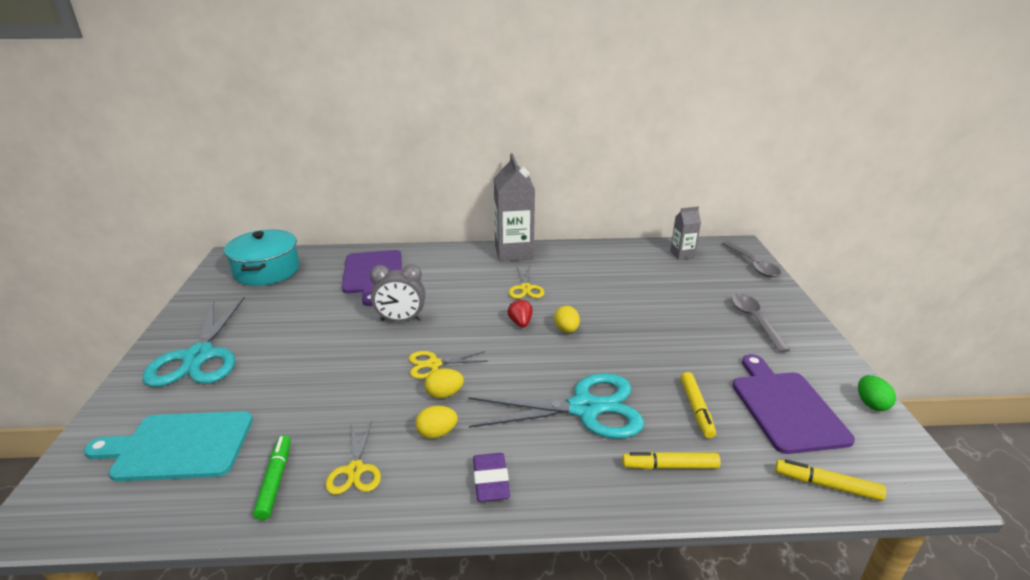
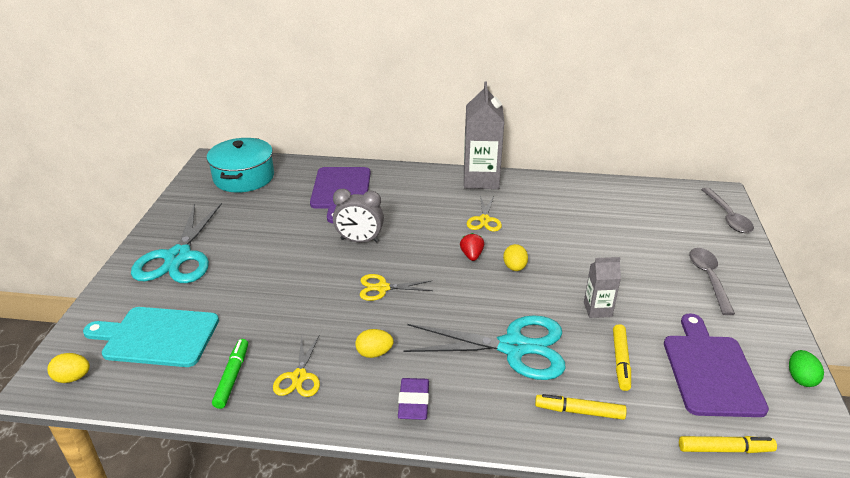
camera: 10 degrees right, 5 degrees up
(444, 394) = (387, 318): yellow egg -> yellow egg (73, 378)
(682, 254) = (654, 198): grey carton -> grey carton (597, 309)
(826, 485) = (725, 449): yellow marker -> yellow marker turned 150 degrees clockwise

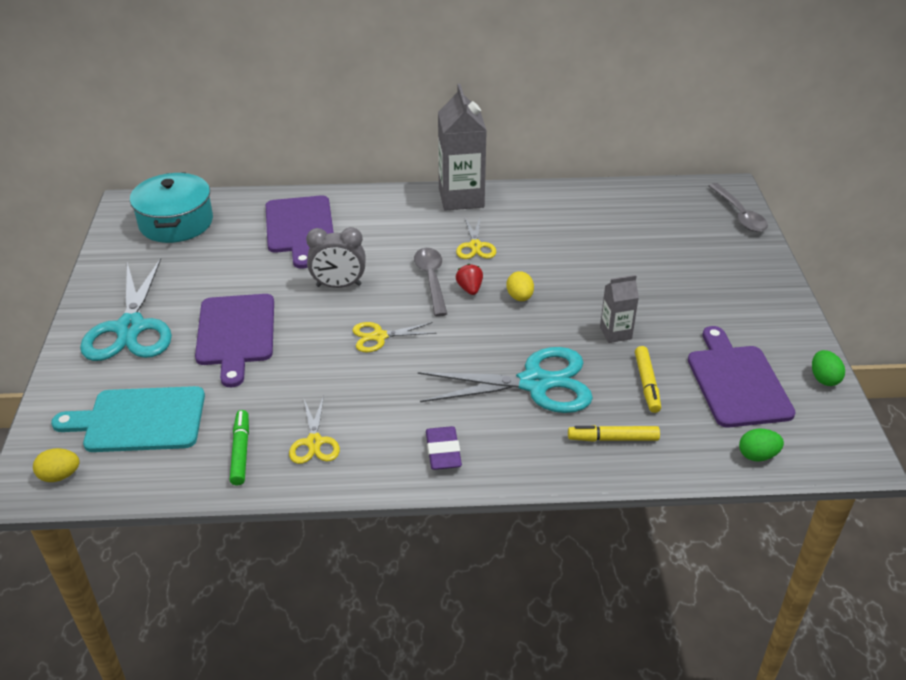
camera: 10 degrees left, 5 degrees up
(262, 271) = (236, 333): none -> purple cutting board
(374, 353) = (389, 407): yellow egg -> none
(708, 278) = (726, 286): grey spoon -> grey spoon (431, 279)
(725, 449) = (757, 455): yellow marker -> green egg

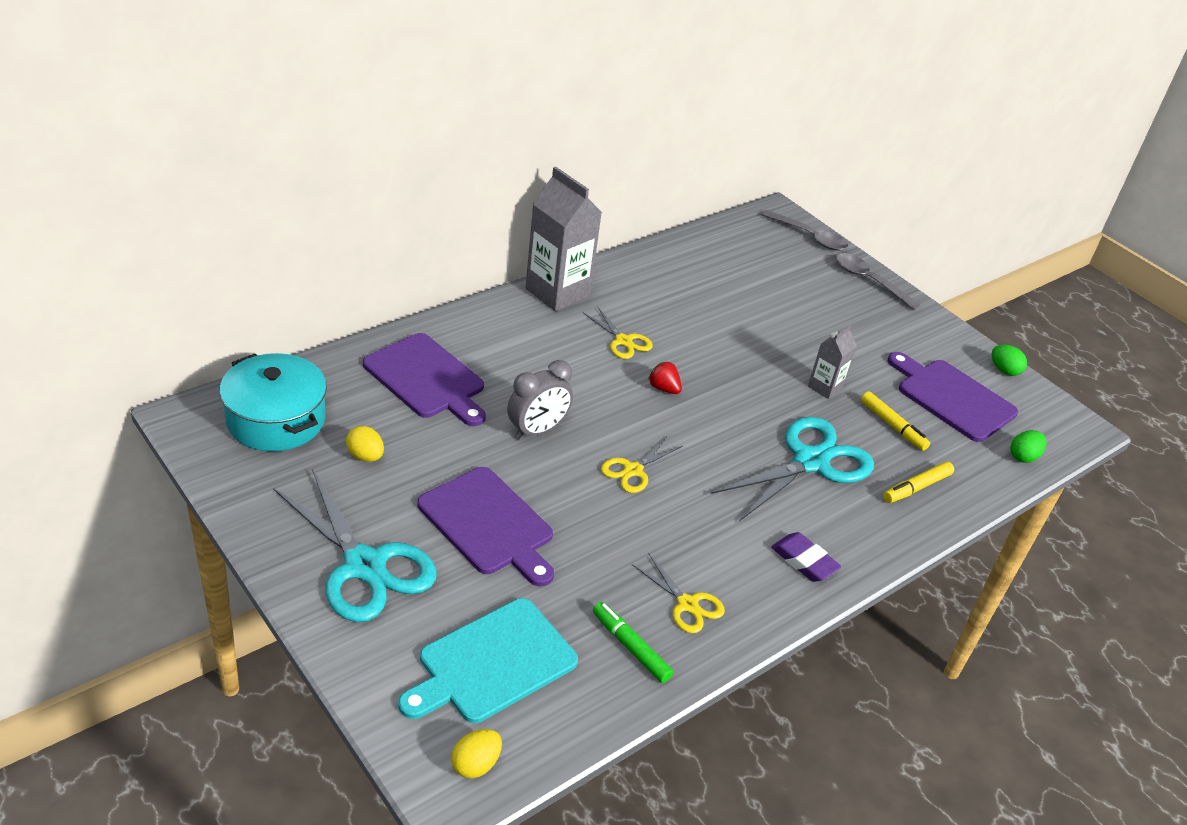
camera: 40 degrees left, 0 degrees up
(431, 279) = (619, 391): grey spoon -> grey spoon (868, 281)
(519, 297) = (715, 381): yellow egg -> yellow egg (365, 456)

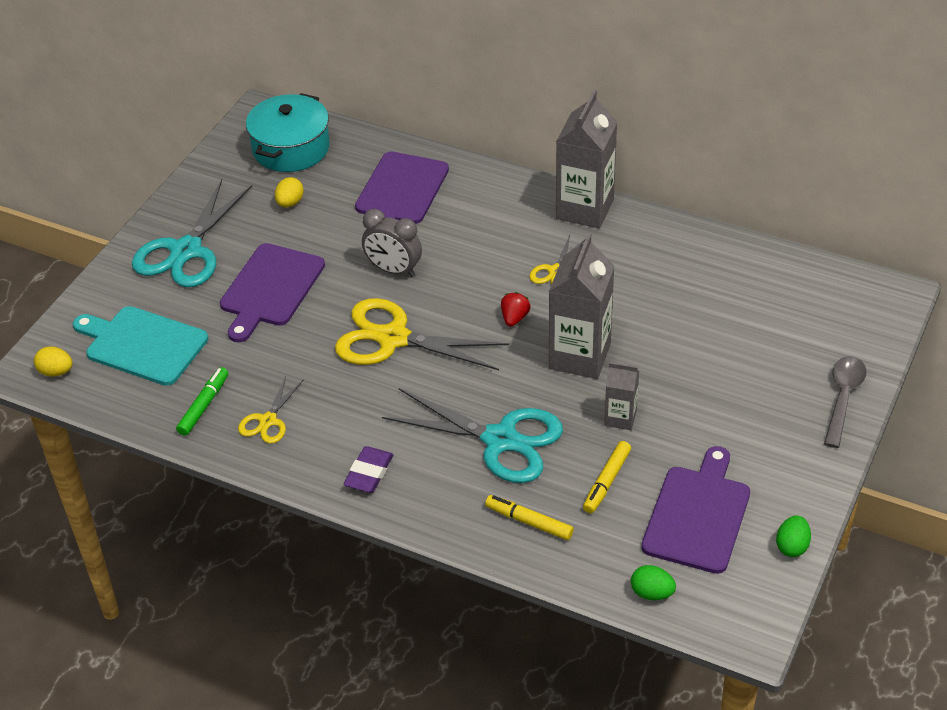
camera: 70 degrees right, 5 degrees up
(633, 470) = (393, 338): yellow scissors -> yellow scissors, size x1.97
(738, 375) = (579, 356): none -> grey carton
(809, 237) = (875, 331): grey spoon -> none

